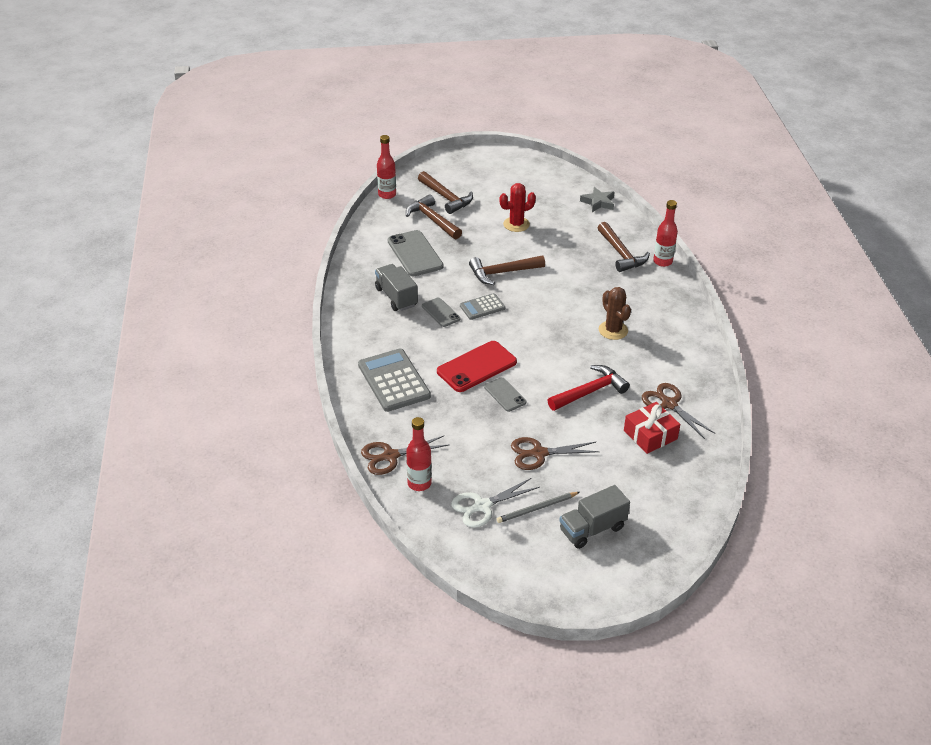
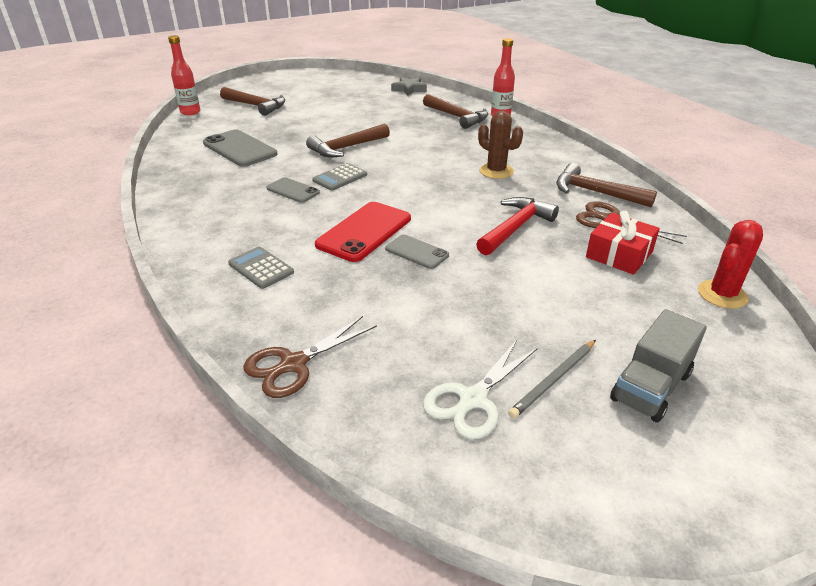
camera: 20 degrees left, 5 degrees down
(394, 381) = (261, 268): grey calculator -> grey calculator, size x0.56
(396, 297) = (231, 187): grey truck -> none
(419, 483) = (357, 392): red bottle -> none
(432, 220) = (248, 122): brown hammer -> brown hammer (595, 192)
(516, 224) = (339, 113): red cactus -> red cactus (722, 294)
(539, 453) = (504, 307): brown scissors -> none

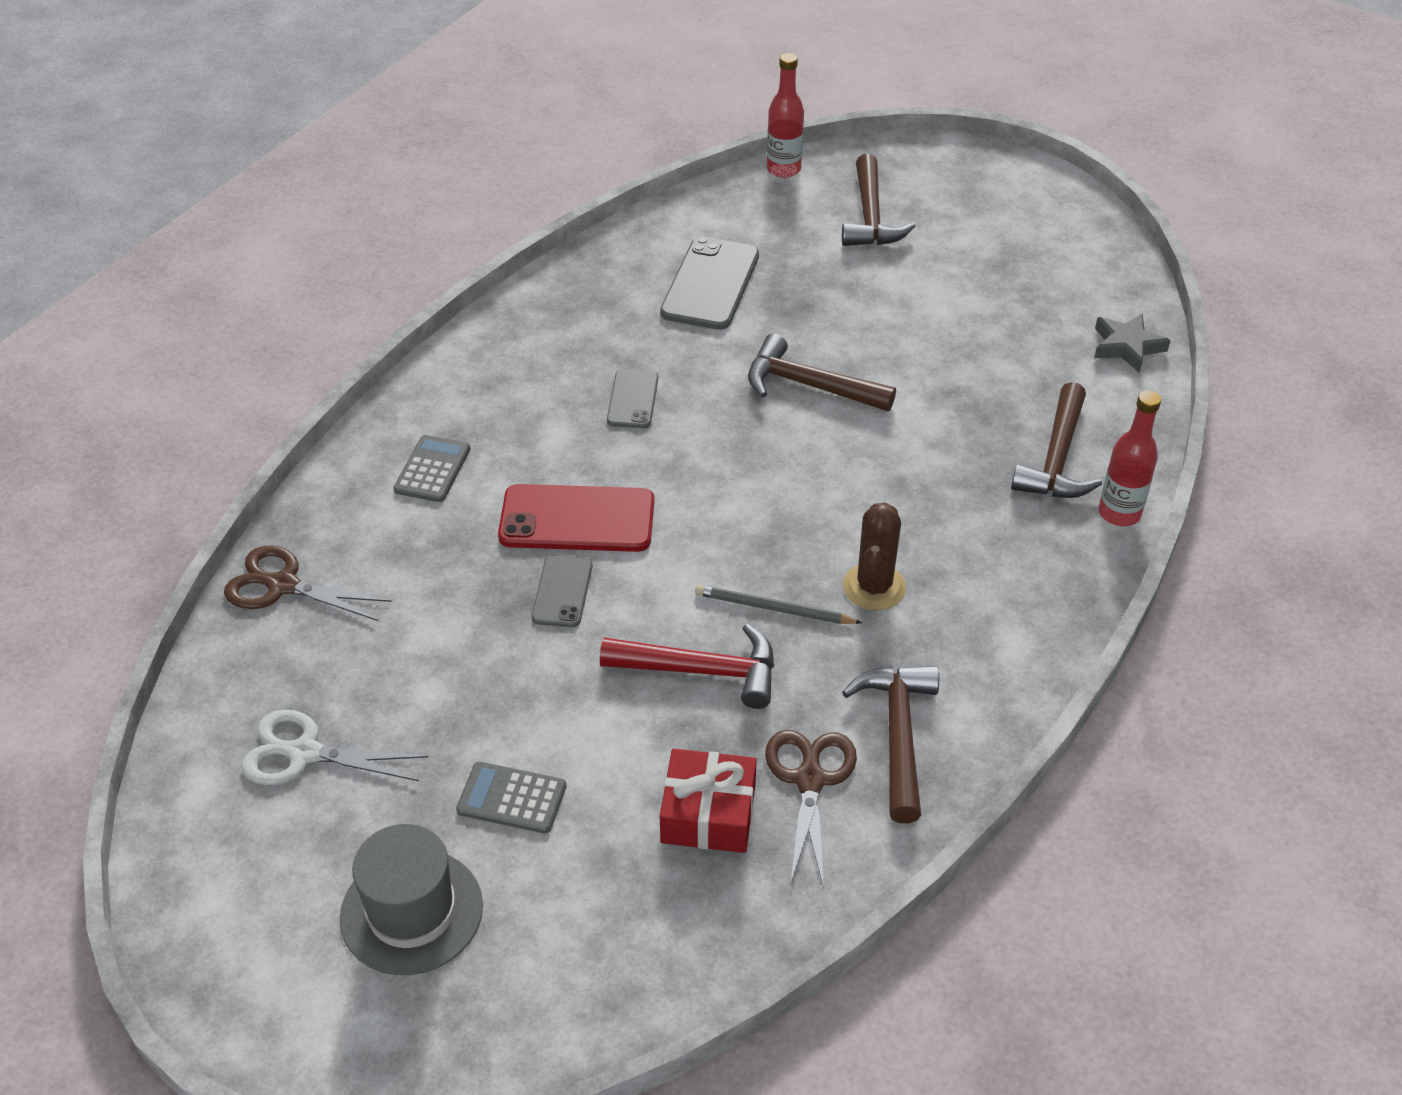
camera: 60 degrees right, 10 degrees up
(340, 178) = (706, 425): grey calculator -> grey calculator (511, 798)
(553, 380) = (374, 814): grey pencil -> grey pencil (773, 608)
(650, 386) = (411, 911): grey truck -> grey hat
(722, 294) = (674, 961): red cactus -> none

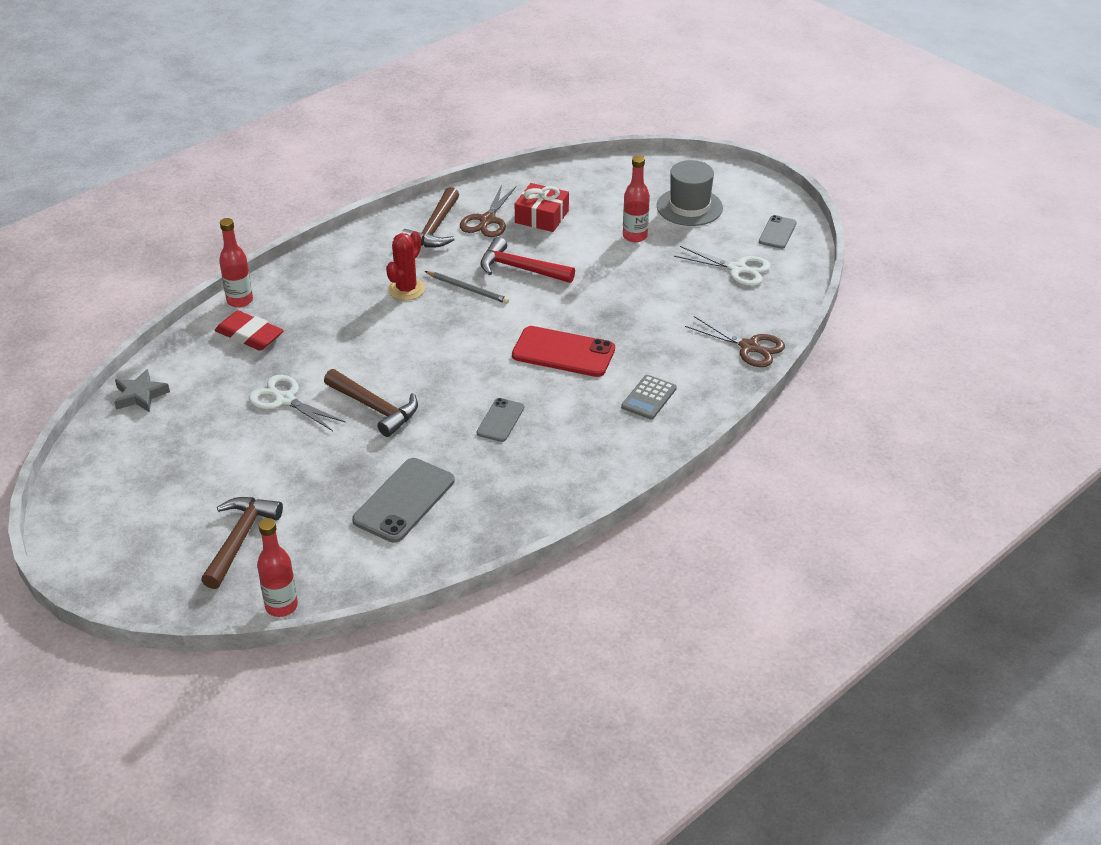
camera: 165 degrees left, 5 degrees down
(511, 798) = (635, 236): grey calculator -> red bottle
(562, 591) = (584, 316): grey phone -> grey phone (777, 232)
(874, 587) = (406, 289): brown cactus -> red cactus
(935, 375) = (285, 400): none -> white scissors
(1057, 458) = (249, 335): brown hammer -> red eraser

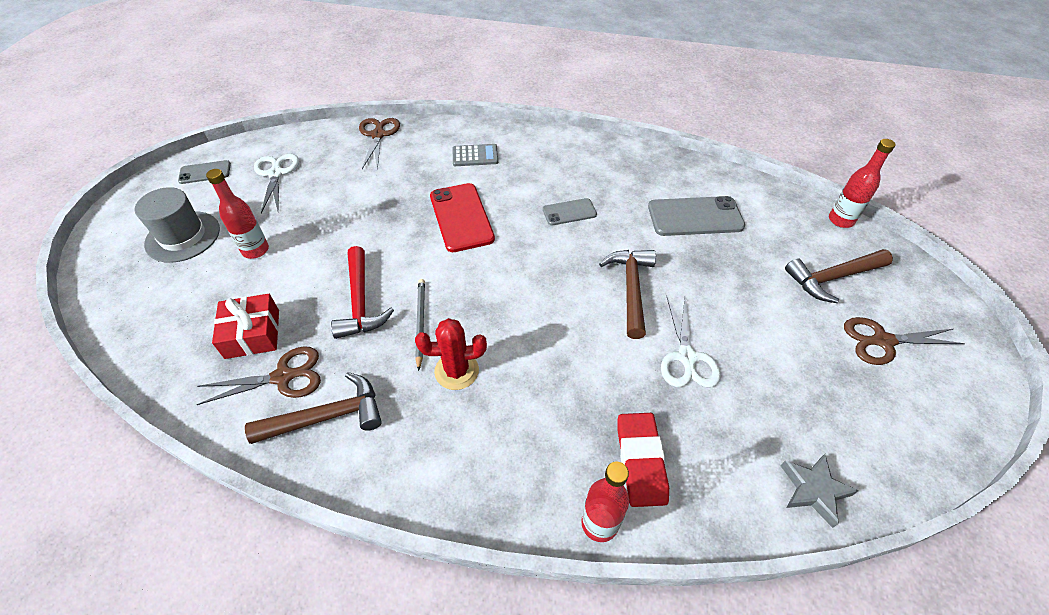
camera: 125 degrees left, 10 degrees up
(161, 518) = (883, 341): none -> brown scissors

